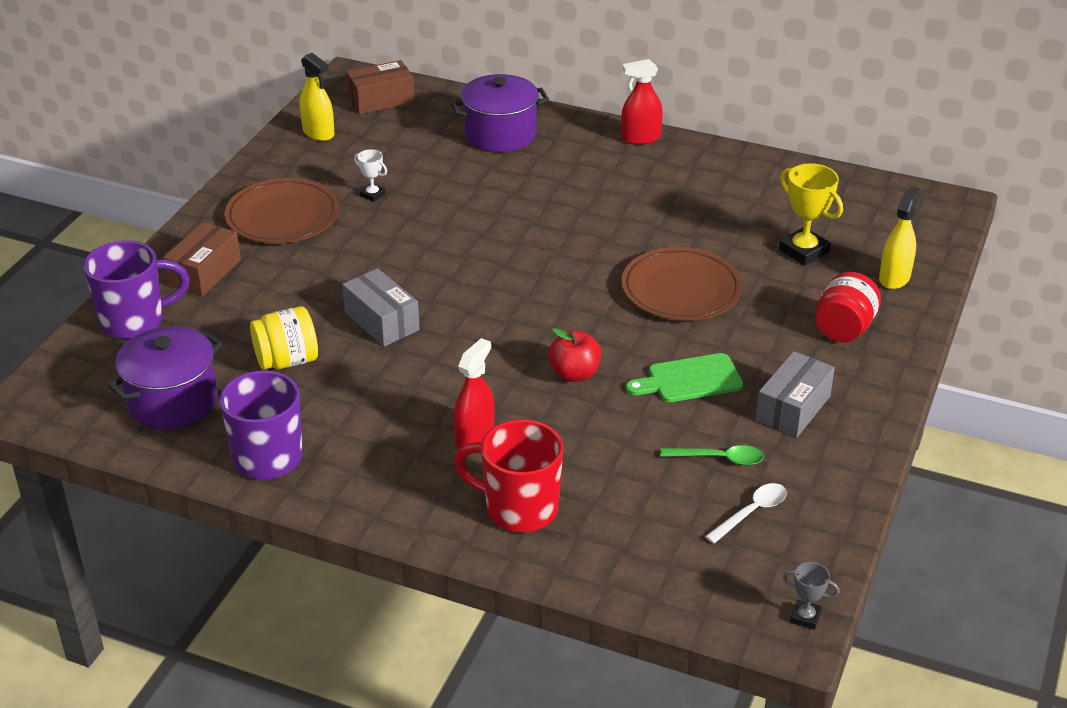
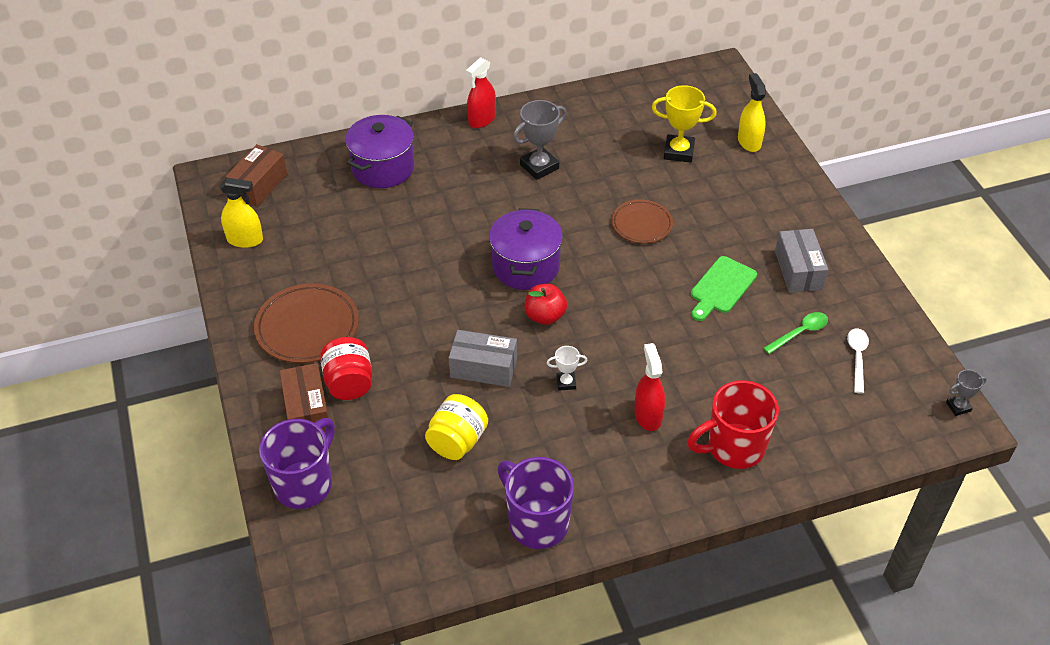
camera: 40 degrees left, 10 degrees up
(172, 401) = (417, 528): purple pot -> purple pot (526, 266)
(372, 195) = (352, 269): white trophy -> white trophy (566, 383)
(574, 374) = (651, 328): red apple -> red apple (545, 316)
(644, 198) = (539, 167): none -> grey trophy
(681, 290) = (641, 224): brown plate -> brown plate, size x0.64
(844, 329) = (762, 196): red jar -> red jar (349, 383)

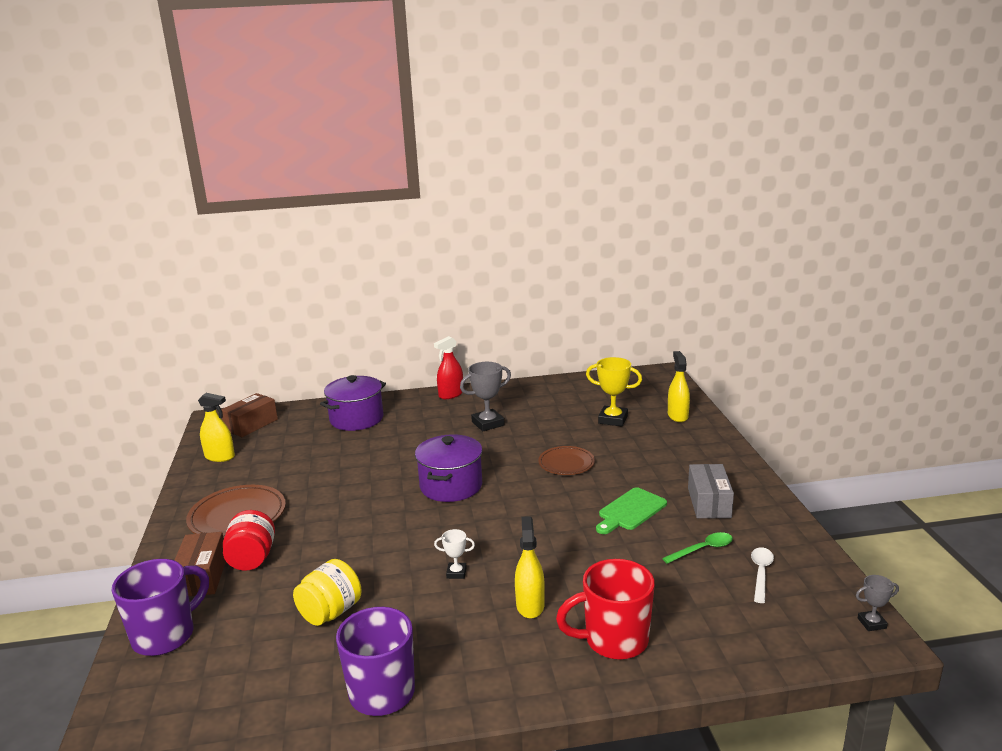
camera: 10 degrees right, 25 degrees down
(483, 368) = (381, 556): grey box -> none
(545, 316) = (455, 522): red apple -> none
(648, 415) = (530, 605): red spray bottle -> yellow spray bottle

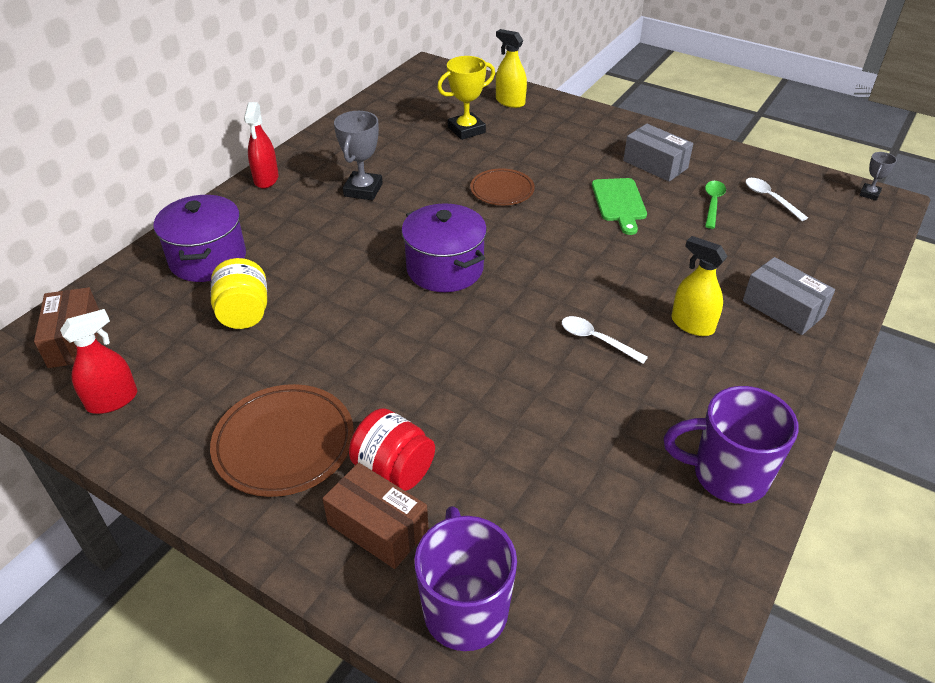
camera: 50 degrees left, 20 degrees up
(220, 457) = (112, 400): yellow spray bottle -> red spray bottle
(330, 612) = (567, 452): yellow jar -> yellow jar (244, 313)
(456, 573) = (596, 340): white trophy -> white spoon
(614, 641) = (783, 308): red mug -> grey box

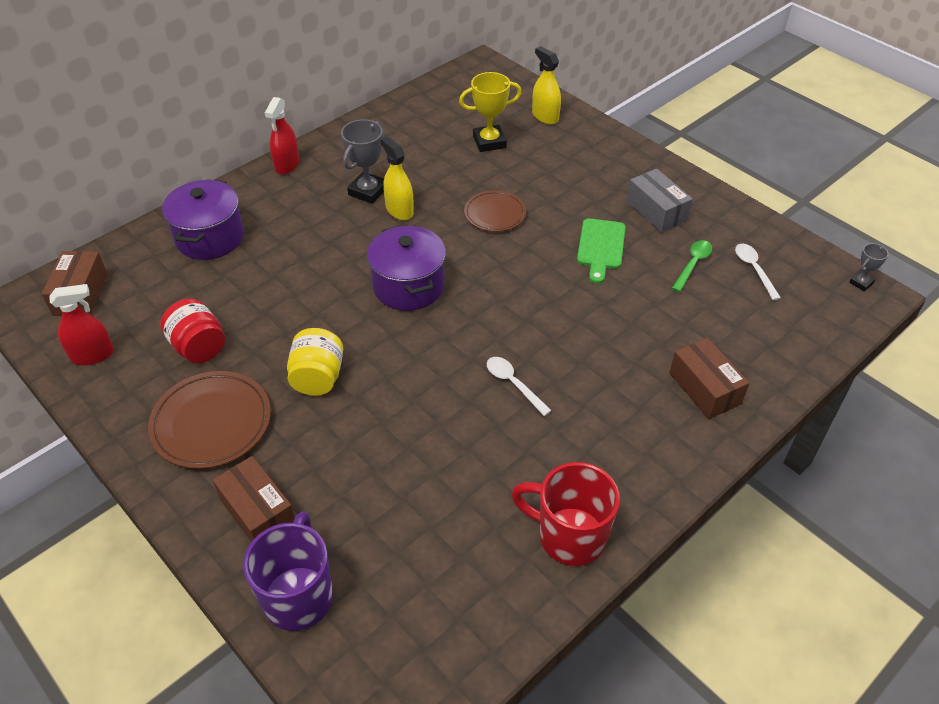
camera: 15 degrees right, 5 degrees up
(244, 313) = (221, 296): yellow jar -> yellow jar (318, 378)
(394, 469) = (290, 465): red jar -> red jar (198, 347)
(692, 324) = (609, 387): yellow spray bottle -> yellow spray bottle (399, 210)
(727, 475) = (569, 536): purple mug -> red mug
(783, 308) = (704, 388): grey box -> brown box

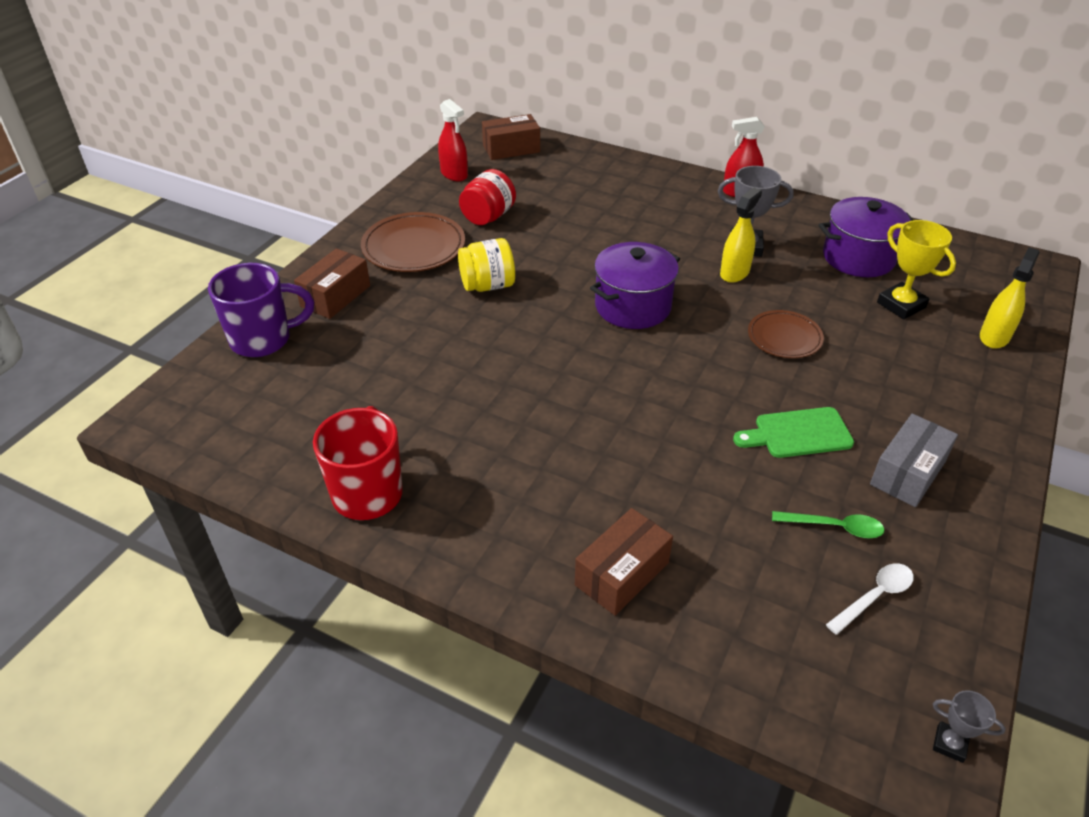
camera: 70 degrees right, 5 degrees down
(210, 238) = (614, 183): purple pot -> purple pot (858, 257)
(513, 384) = (544, 409): white spoon -> none

